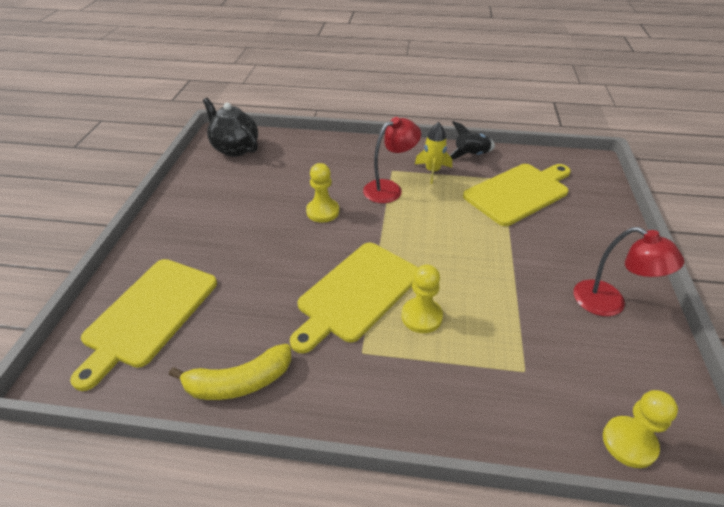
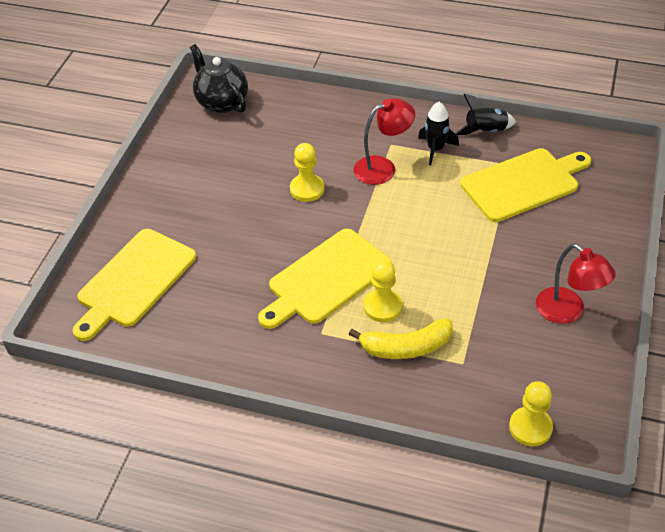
camera: 10 degrees right, 5 degrees up
(239, 382) = (211, 347): yellow banana -> yellow banana (406, 347)
(432, 171) = (435, 149): yellow rocket -> black rocket

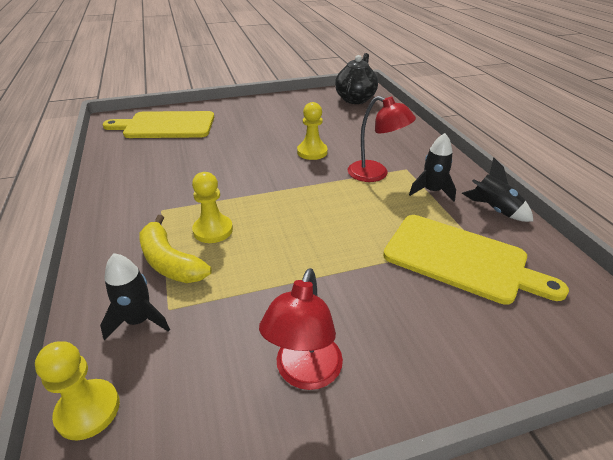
camera: 55 degrees right, 10 degrees down
(326, 279) = (224, 191): yellow cutting board -> none
(464, 383) = (139, 320): none -> black rocket

